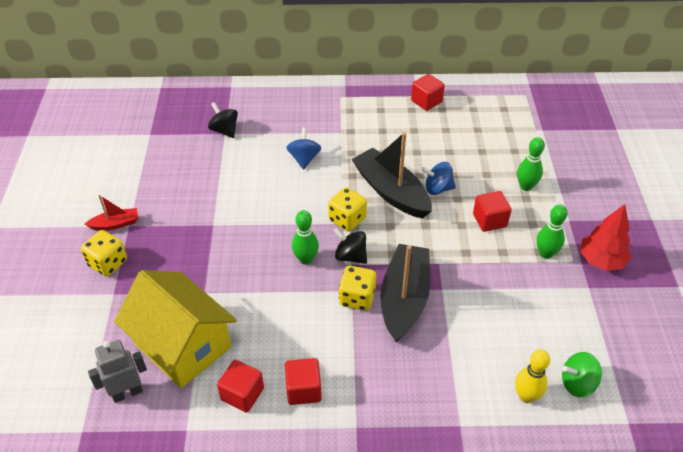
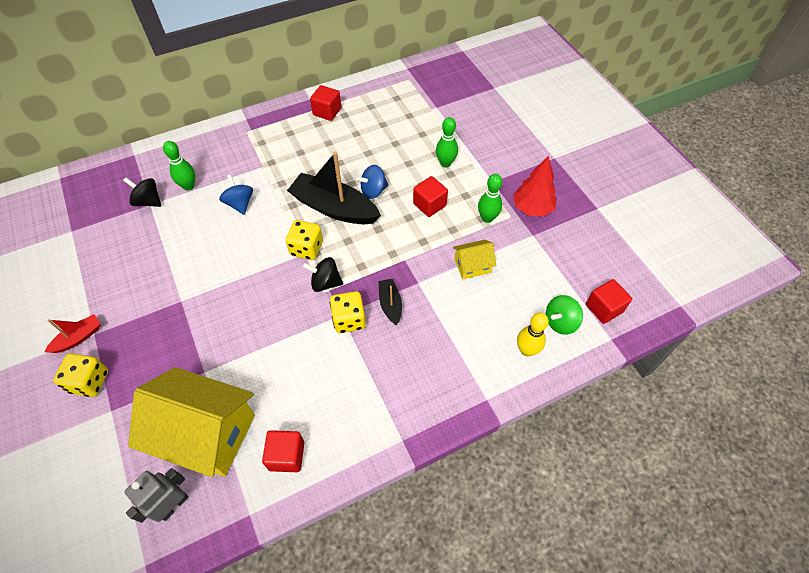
camera: 25 degrees left, 10 degrees up
(303, 389) = (341, 426): red cube -> red cube (604, 308)
(305, 259) = (286, 301): green bowling pin -> green bowling pin (188, 186)
(404, 299) = (390, 304): black boat -> black boat, size x0.49
(507, 293) = (472, 266): none -> yellow house

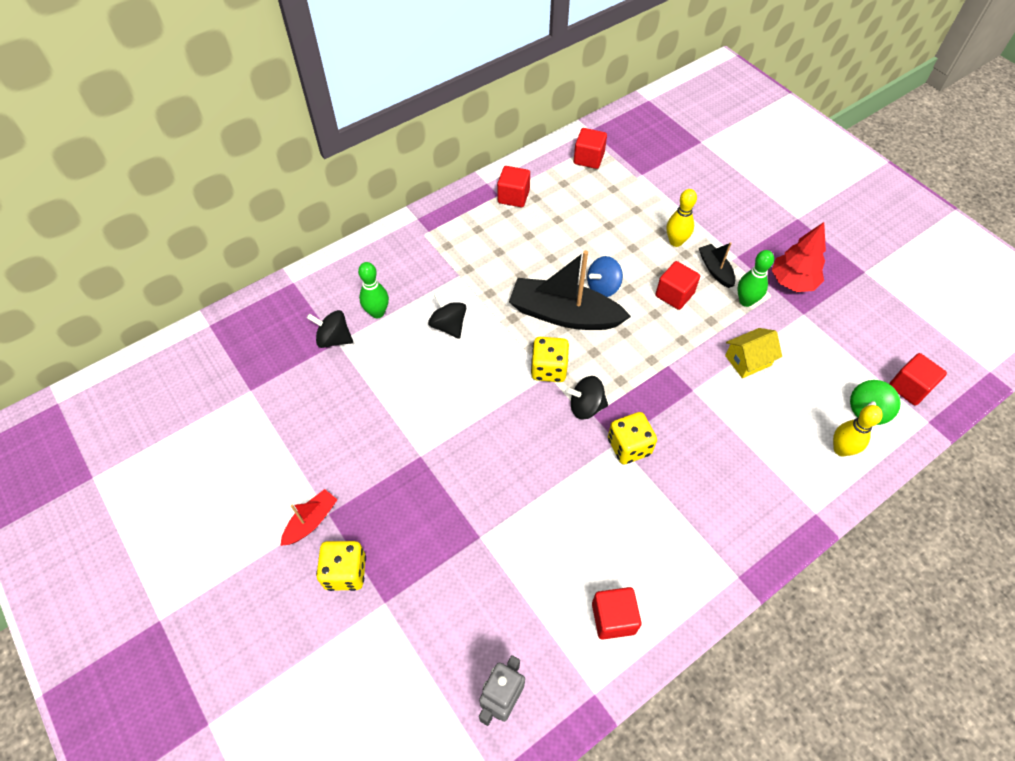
camera: 10 degrees left, 0 degrees up
(206, 433) = (510, 608): yellow house -> none
(240, 203) = (448, 325): blue spinning top -> black spinning top
(390, 304) = (670, 421): black boat -> black boat (715, 270)
(397, 90) = (588, 158): none -> red cube
(445, 163) = (676, 242): green bowling pin -> yellow bowling pin

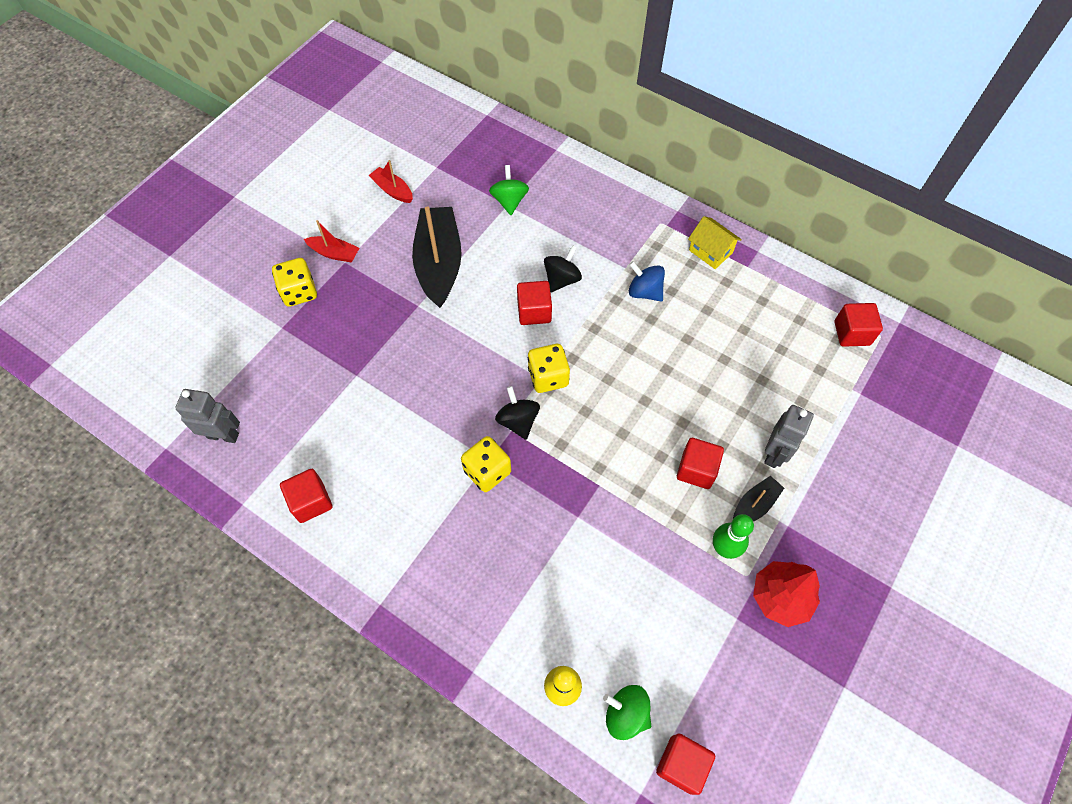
camera: 70 degrees right, 5 degrees up
(257, 440) = (392, 190): none -> red boat
(334, 339) = (509, 201): black spinning top -> green spinning top
(377, 312) = (551, 221): green bowling pin -> none
(513, 196) = (752, 280): red cube -> red cube (534, 312)
(564, 315) = (619, 371): black boat -> black boat (439, 263)
(603, 287) = (672, 397): blue spinning top -> blue spinning top (644, 292)
(676, 242) = (774, 454): yellow bowling pin -> grey robot
(748, 360) = (640, 566): yellow house -> yellow house (710, 251)

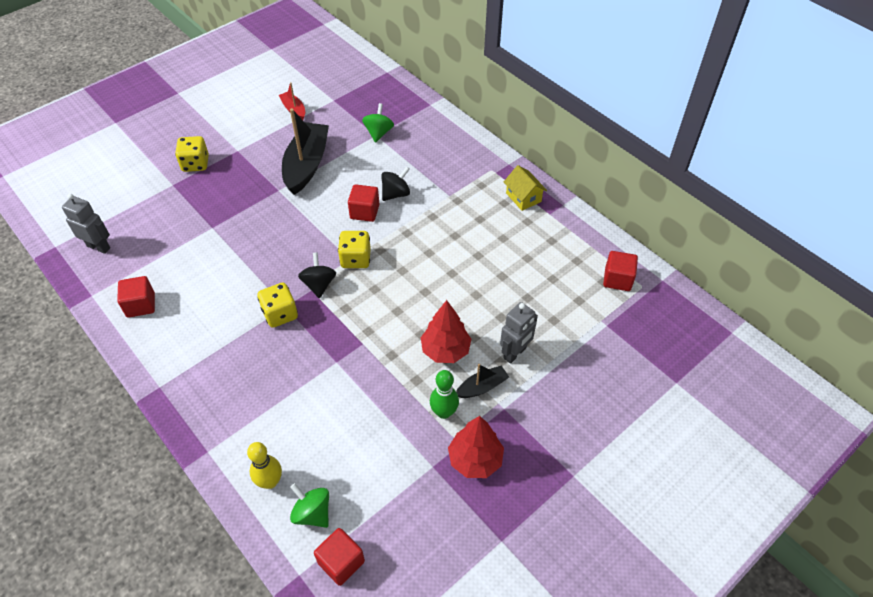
camera: 15 degrees right, 10 degrees down
(334, 253) = (232, 143): red boat -> none
(644, 292) = (457, 215): blue spinning top -> none
(696, 470) = (445, 350): red cube -> red tree

